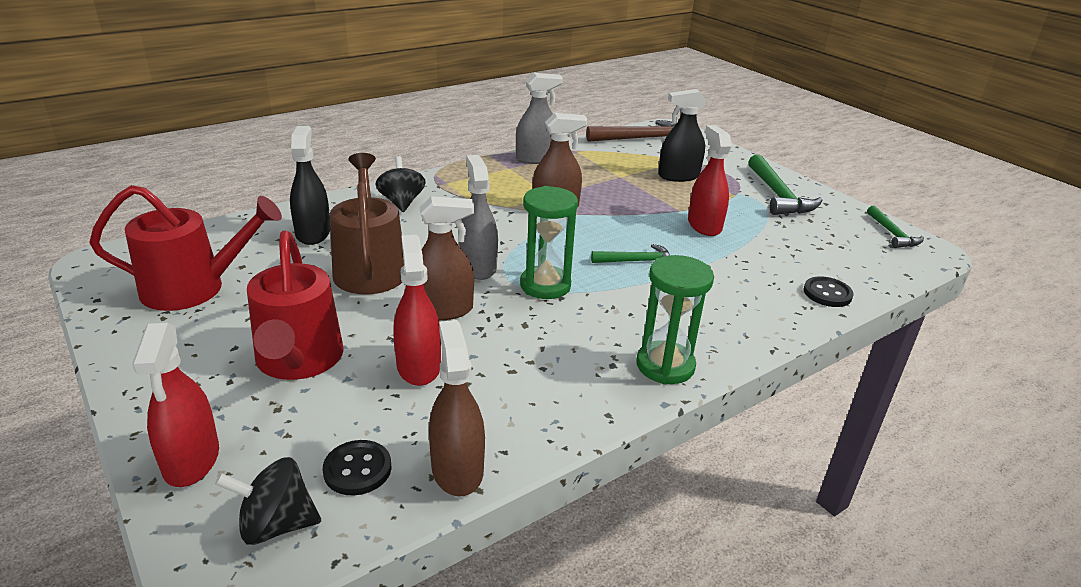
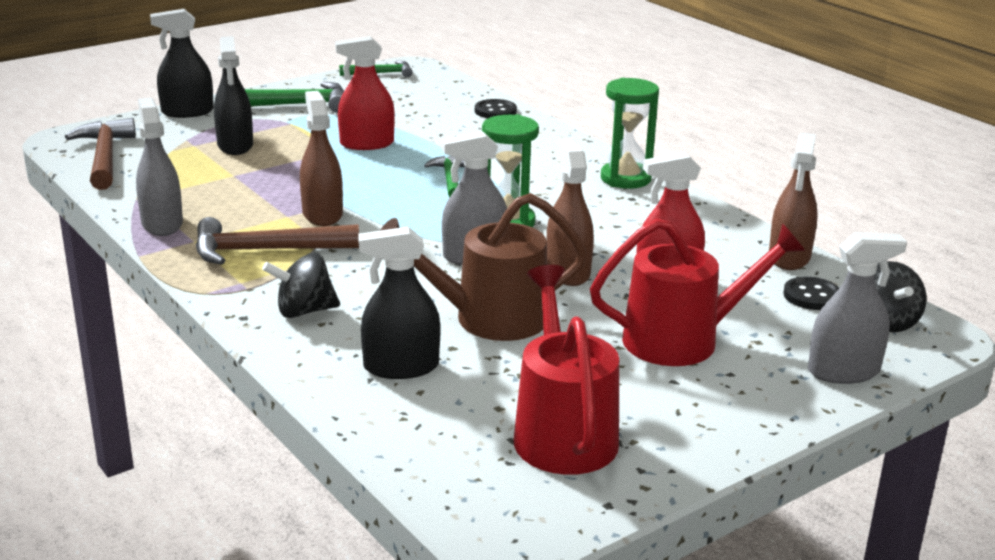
camera: 90 degrees left, 5 degrees down
(191, 460) = (843, 371): red spray bottle -> grey spray bottle
(457, 469) = (789, 257): brown spray bottle -> brown spray bottle turned 60 degrees counterclockwise
(494, 190) = (266, 250): none -> brown hammer
(738, 159) = (187, 112): none -> black spray bottle

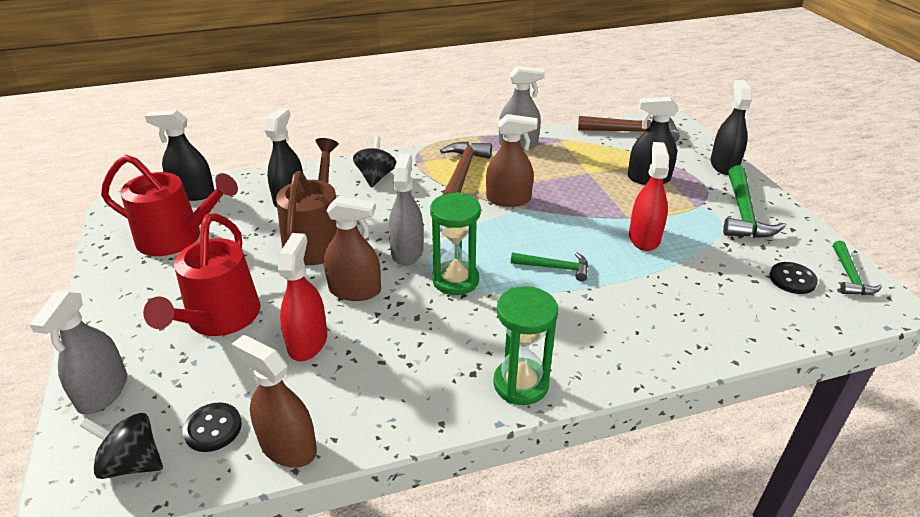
camera: 110 degrees right, 10 degrees up
(435, 466) = (193, 193): none -> black spray bottle
(495, 111) = (732, 335): black button -> black button (792, 279)

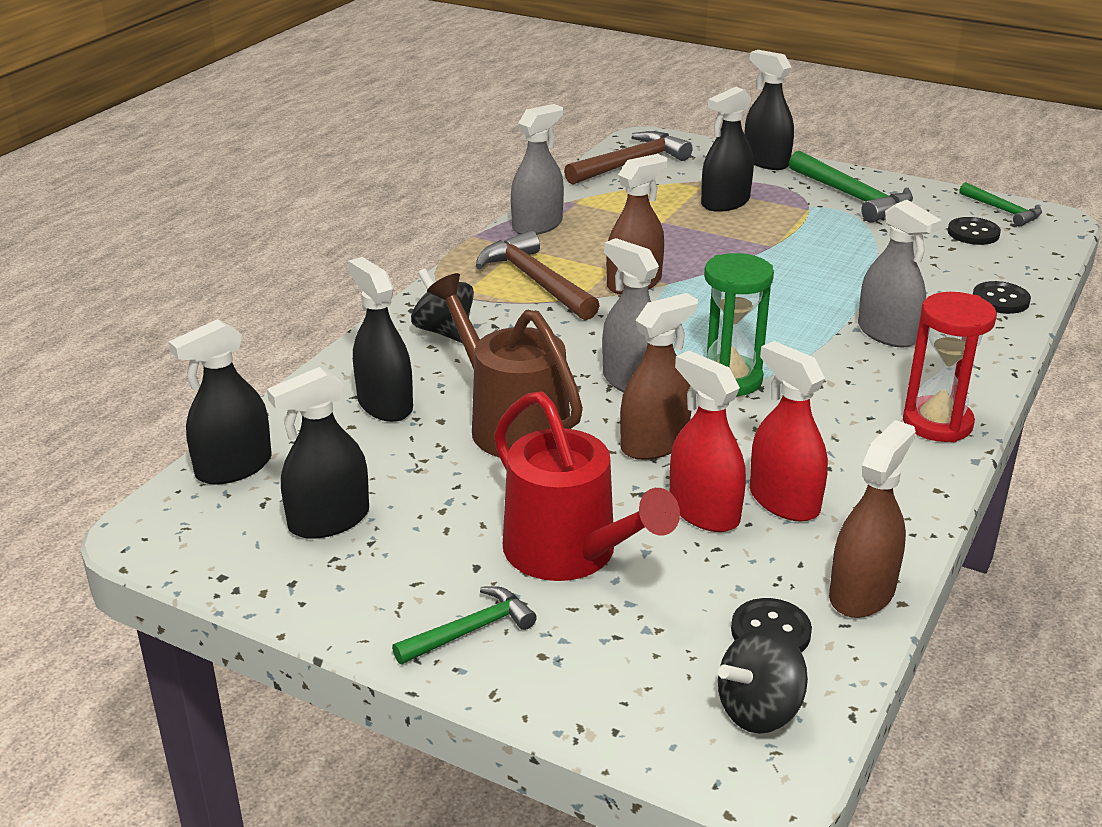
camera: 45 degrees left, 5 degrees down
(103, 392) = (593, 692): grey spray bottle -> grey spray bottle (887, 333)
(177, 238) = (329, 520): red watering can -> black spray bottle
(288, 447) = (862, 593): brown spray bottle -> brown spray bottle turned 135 degrees clockwise
(521, 384) = (937, 423): green hourglass -> red hourglass
(554, 267) = (791, 321): green hammer -> green hammer (470, 631)
(644, 238) = (815, 256): red spray bottle -> red spray bottle (784, 501)
(724, 334) = (1000, 300): none -> black button

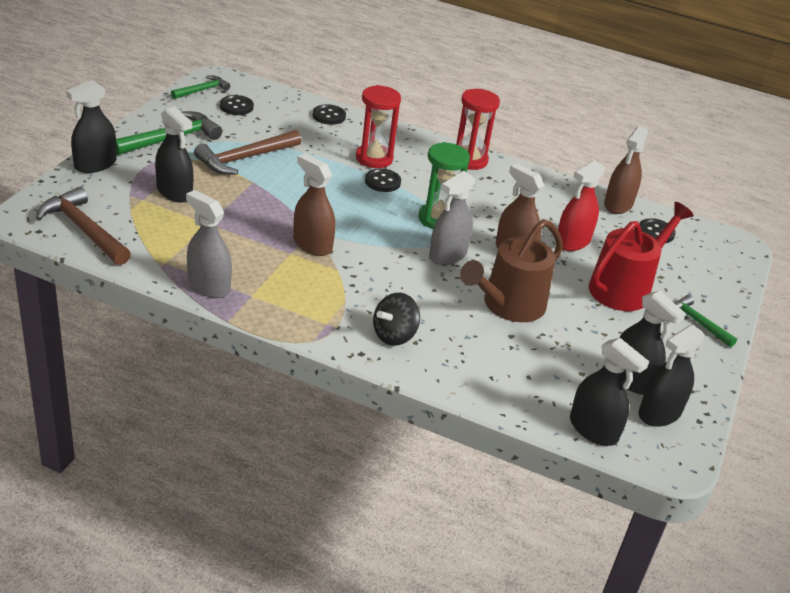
camera: 100 degrees left, 5 degrees up
(385, 405) = (499, 361): black spray bottle -> black spray bottle (659, 413)
(536, 281) = (311, 289): brown hammer -> brown hammer (245, 158)
(759, 710) = (707, 241): black spinning top -> none
(784, 501) = (555, 216): red spray bottle -> none
(819, 338) = (382, 182): none -> black button
(862, 593) = (618, 204): brown spray bottle -> brown spray bottle turned 90 degrees counterclockwise
(887, 333) = (374, 158): grey spray bottle -> red hourglass

